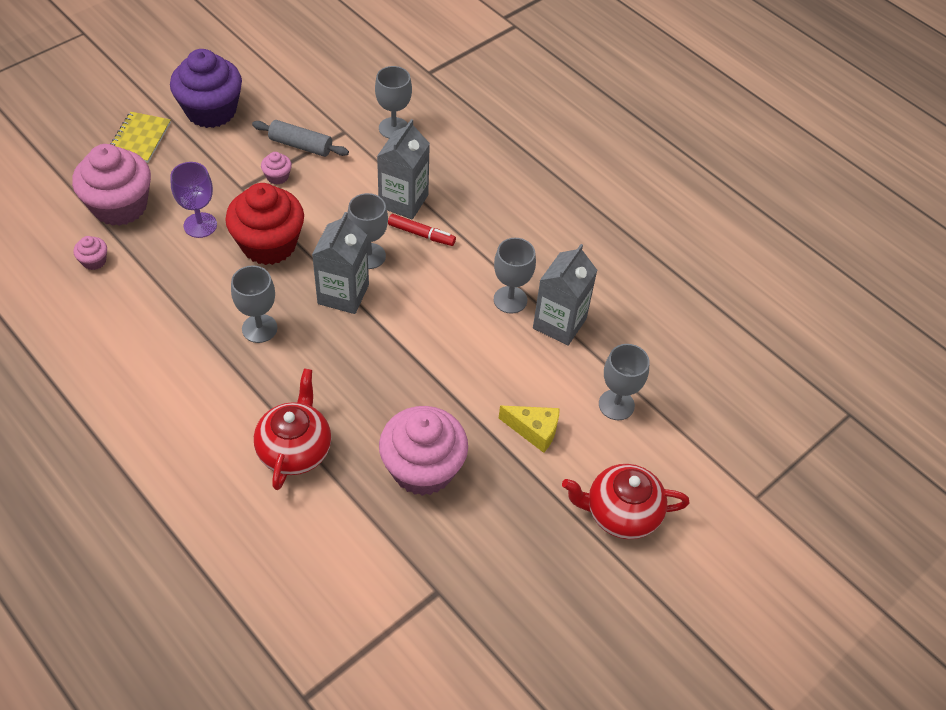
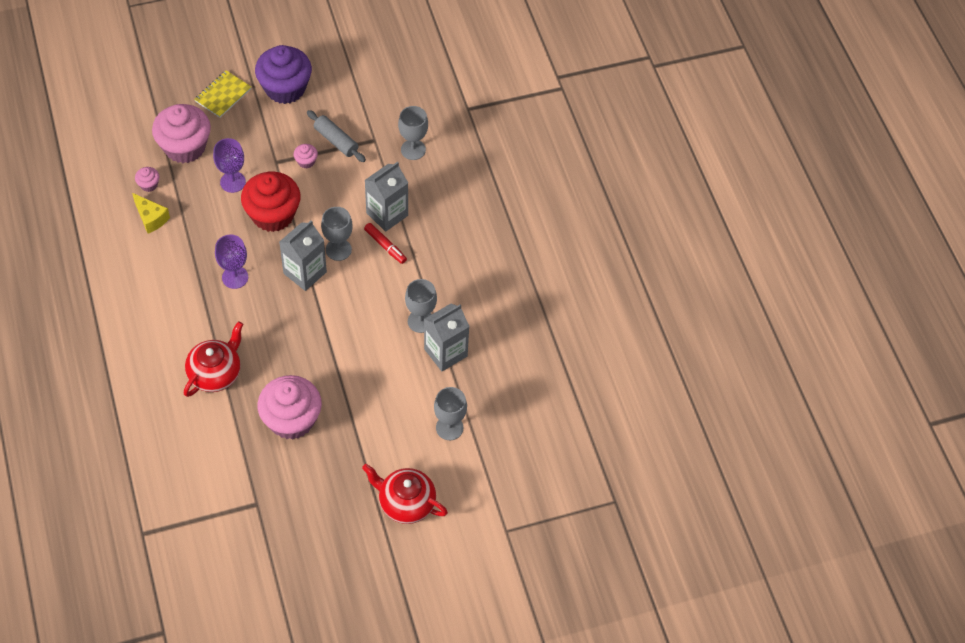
camera: 25 degrees right, 5 degrees up
(259, 328) = (235, 277): grey goblet -> purple goblet
(534, 431) = (381, 423): yellow cheese -> yellow cheese (151, 218)

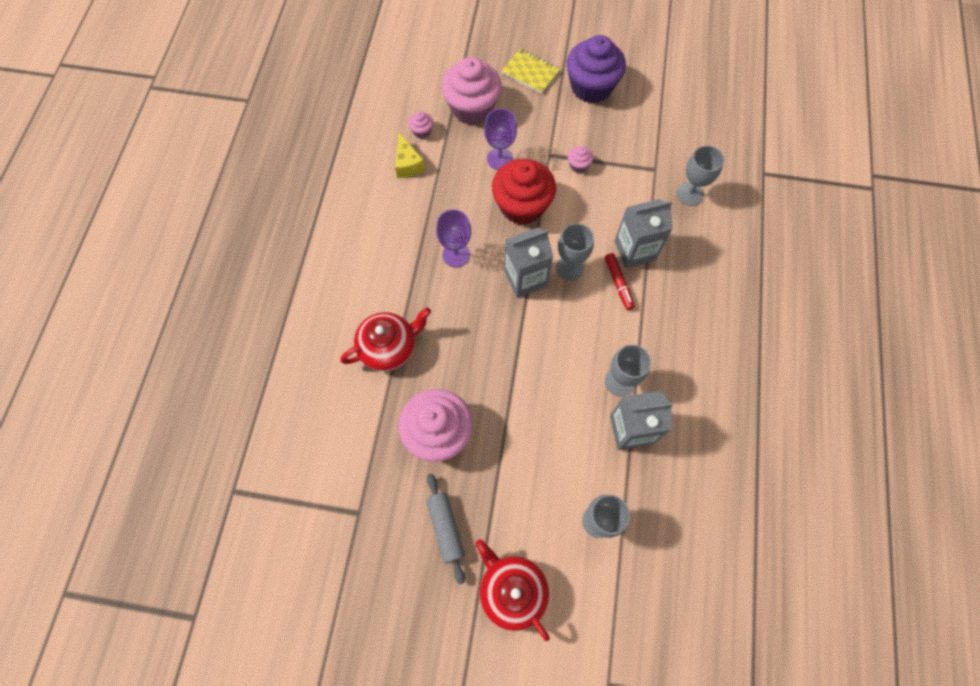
camera: 30 degrees right, 10 degrees up
(223, 95) = (530, 72): yellow notebook -> yellow notebook turned 60 degrees clockwise
(336, 141) = (617, 156): grey rolling pin -> grey rolling pin (446, 528)

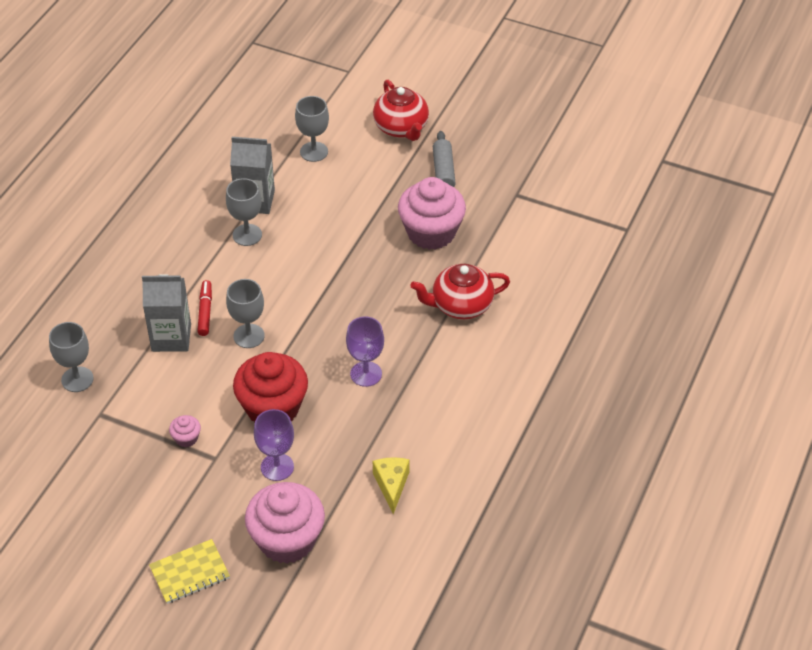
camera: 165 degrees left, 20 degrees down
(422, 131) = (362, 523): pink cupcake -> none
(525, 278) = (299, 336): grey carton -> none
(530, 72) = (190, 573): yellow notebook -> yellow notebook turned 75 degrees counterclockwise
(591, 87) = (120, 533): purple cupcake -> none

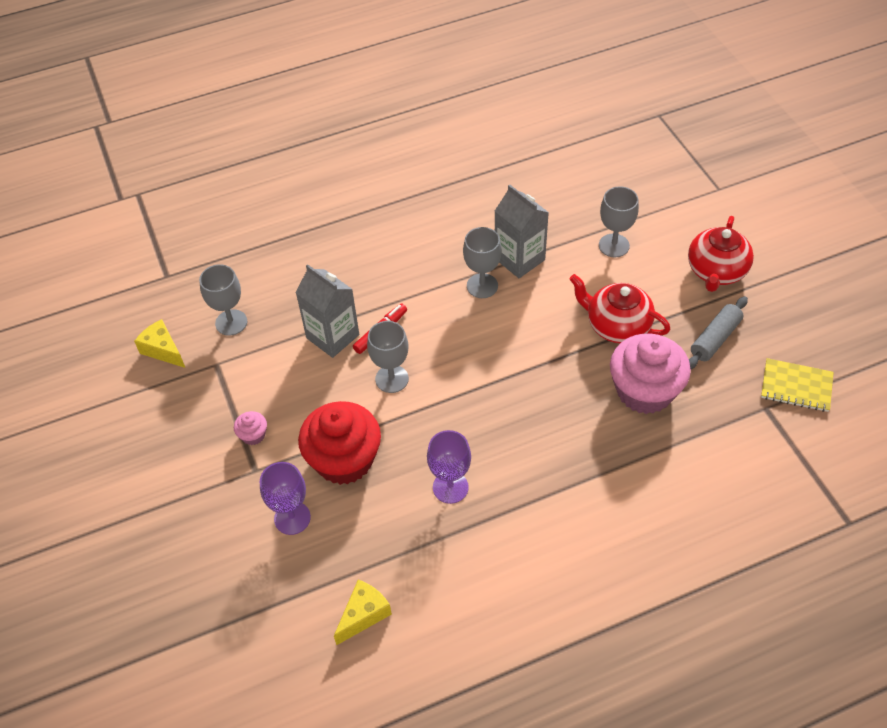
camera: 45 degrees right, 5 degrees up
(43, 433) = (163, 350): none -> yellow cheese
(190, 573) = (133, 559): yellow notebook -> yellow notebook (796, 386)
(287, 540) = (231, 594): pink cupcake -> none
(460, 305) = (601, 483): red teapot -> red teapot (616, 326)

